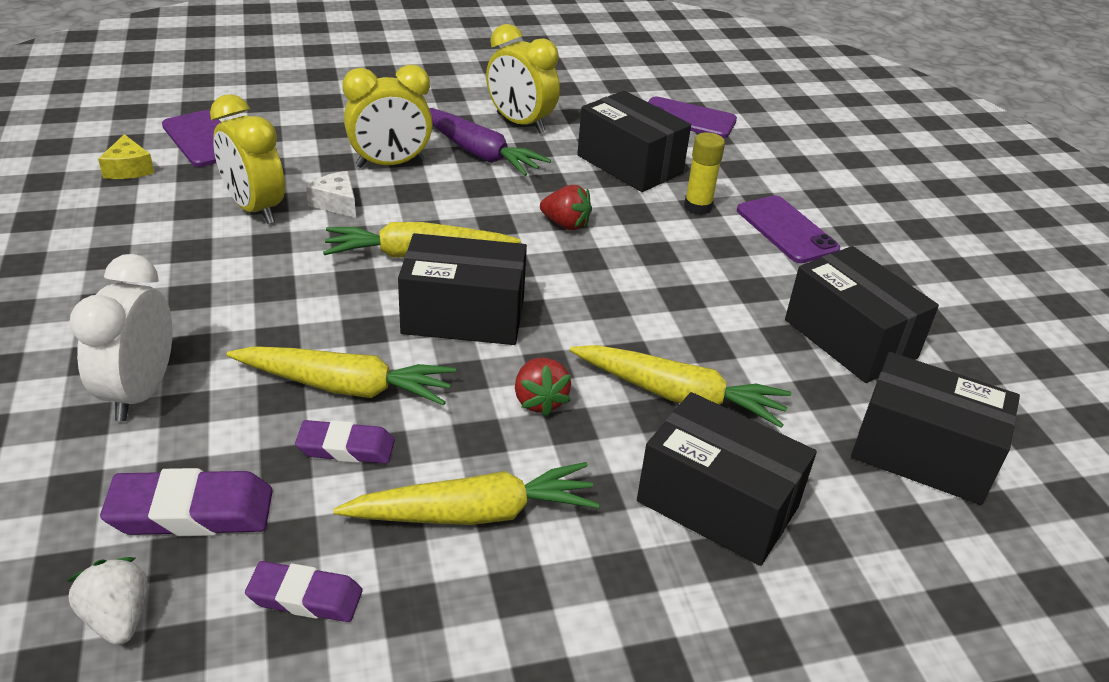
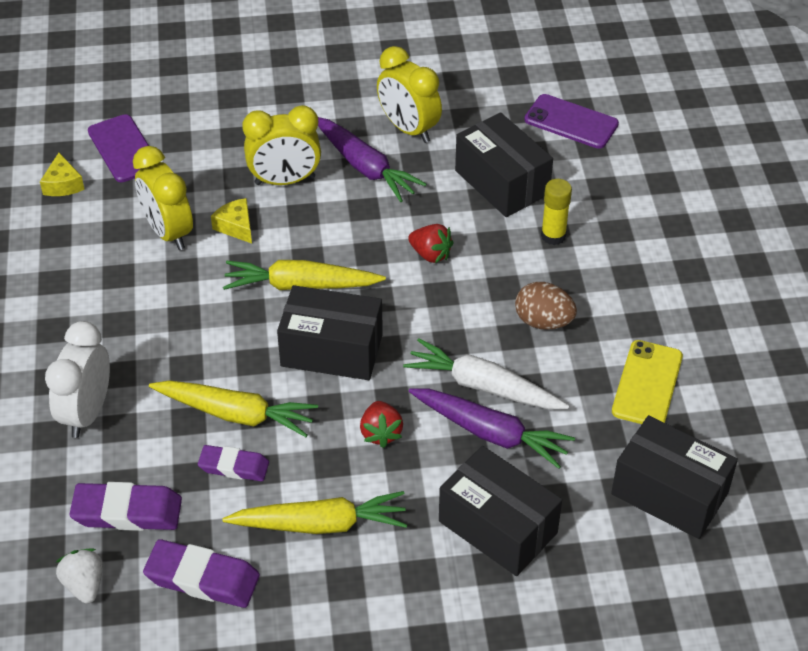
camera: 10 degrees right, 10 degrees up
(305, 597) = (202, 578): purple eraser -> purple eraser, size x1.53
(336, 203) = (236, 226): white cheese -> yellow cheese
(657, 347) = (483, 386): none -> white carrot
(679, 396) = (490, 433): yellow carrot -> purple carrot
(710, 282) = (543, 321): none -> brown egg
(786, 230) = (627, 264): purple phone -> none
(850, 339) = (647, 384): black box -> yellow phone

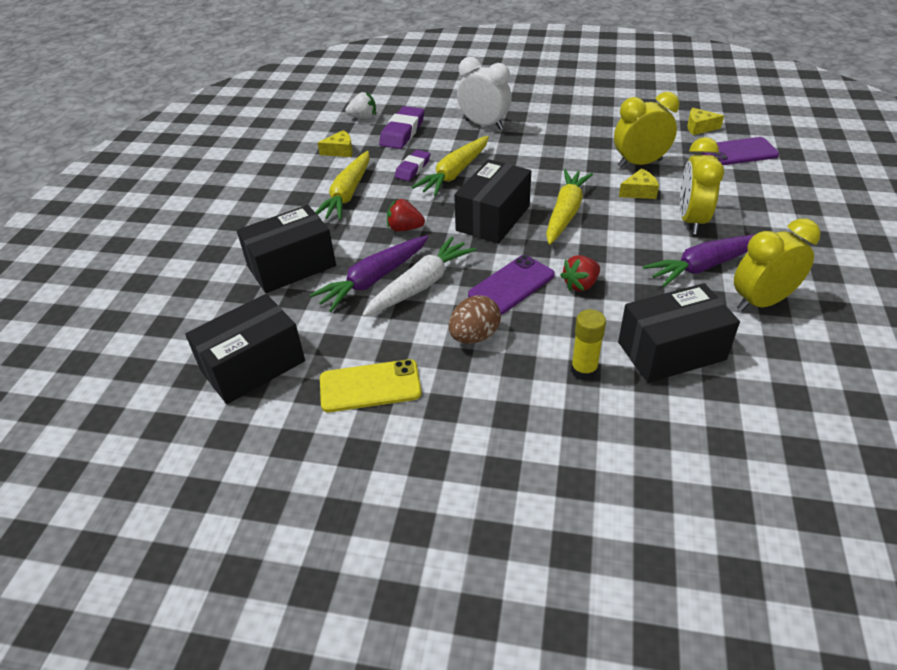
camera: 110 degrees right, 5 degrees down
(202, 578) = (340, 151): purple eraser -> yellow cheese
(571, 122) = (772, 434): purple phone -> purple phone (511, 285)
(647, 384) = (370, 386): yellow phone -> yellow phone turned 45 degrees counterclockwise

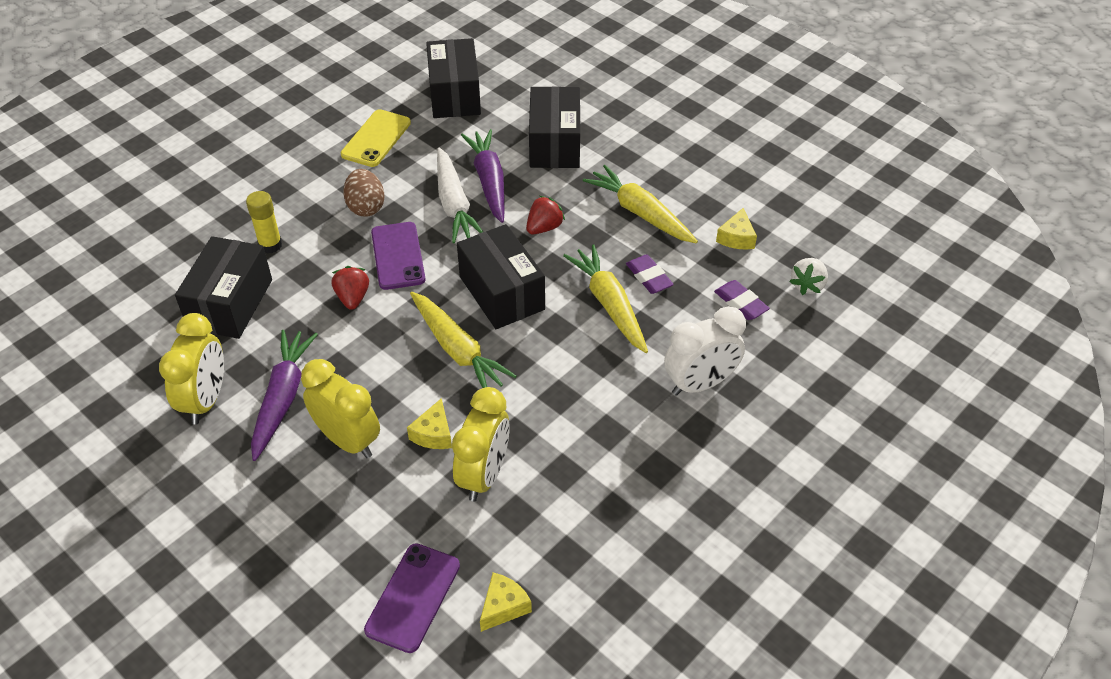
camera: 120 degrees right, 5 degrees up
(402, 132) = (741, 303): purple eraser -> purple eraser, size x0.65

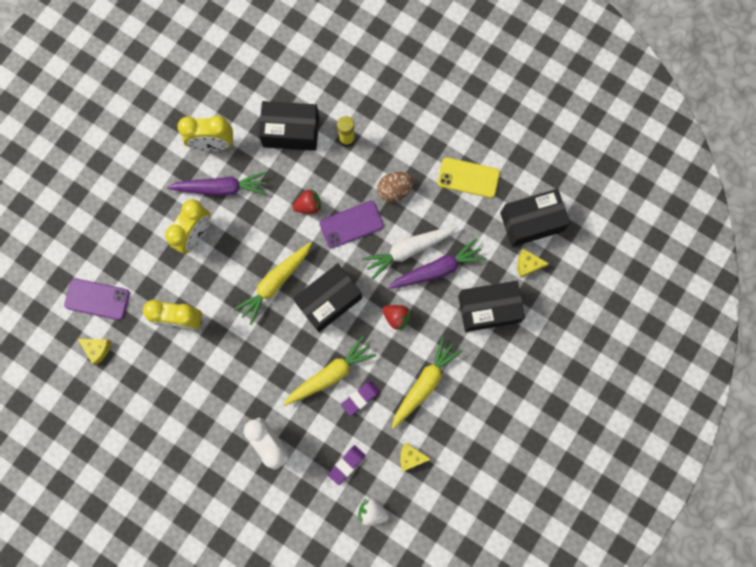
camera: 80 degrees right, 30 degrees up
(433, 434) = (207, 284): yellow cheese -> yellow cheese (528, 264)

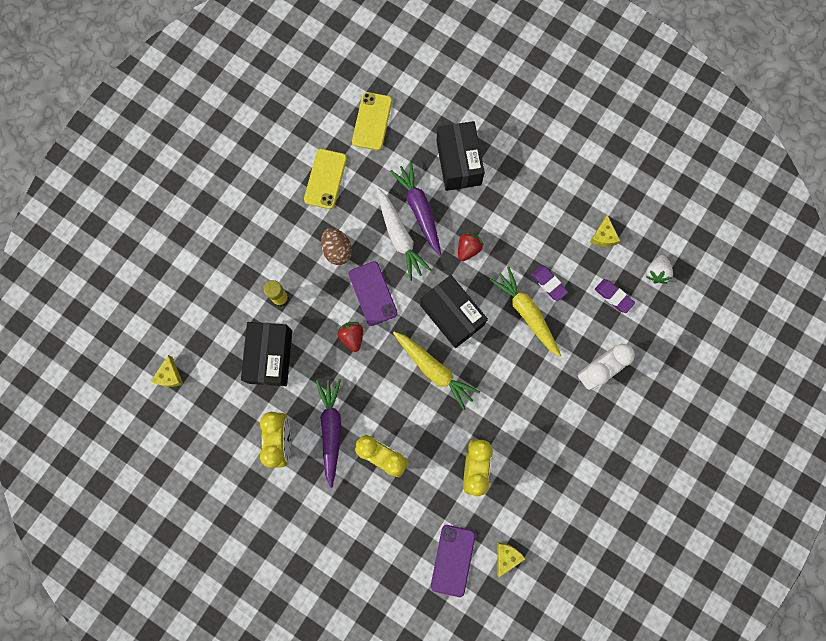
camera: 90 degrees left, 0 degrees up
(424, 384) = (533, 223): yellow carrot -> none
(528, 264) = (414, 126): yellow cheese -> yellow cheese (170, 375)
(531, 222) = (372, 121): black box -> yellow phone

